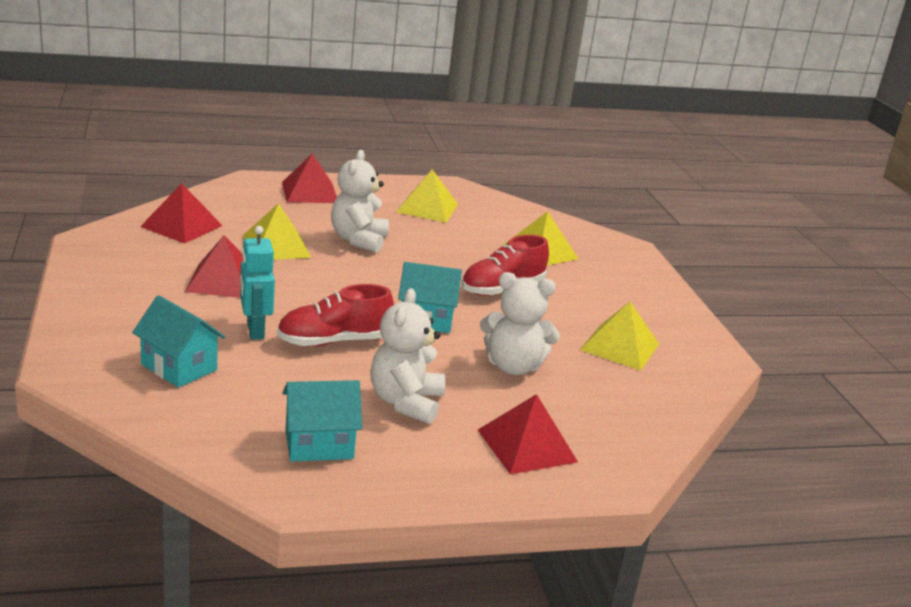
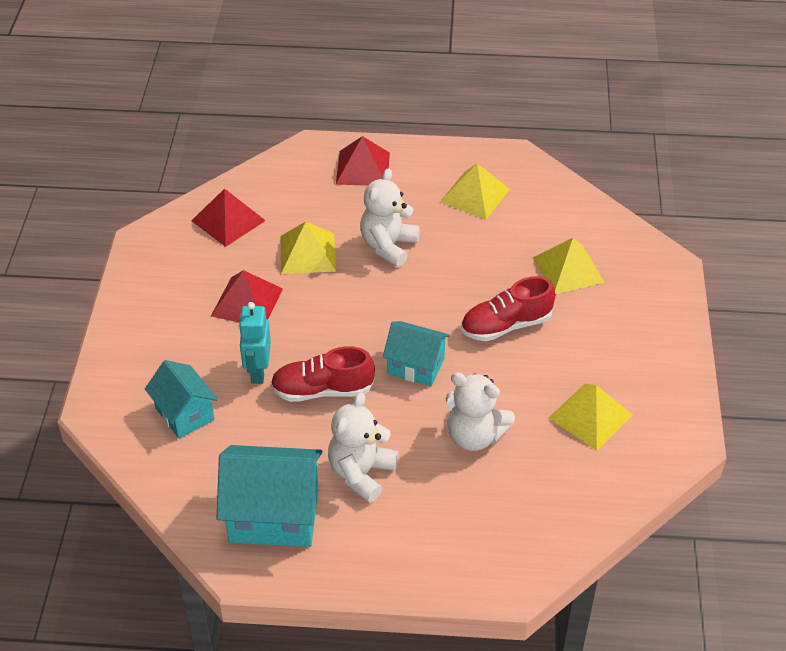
camera: 20 degrees right, 20 degrees up
(319, 444) = (274, 515): turquoise house -> turquoise house, size x1.60
(527, 445) = (448, 535): red pyramid -> none

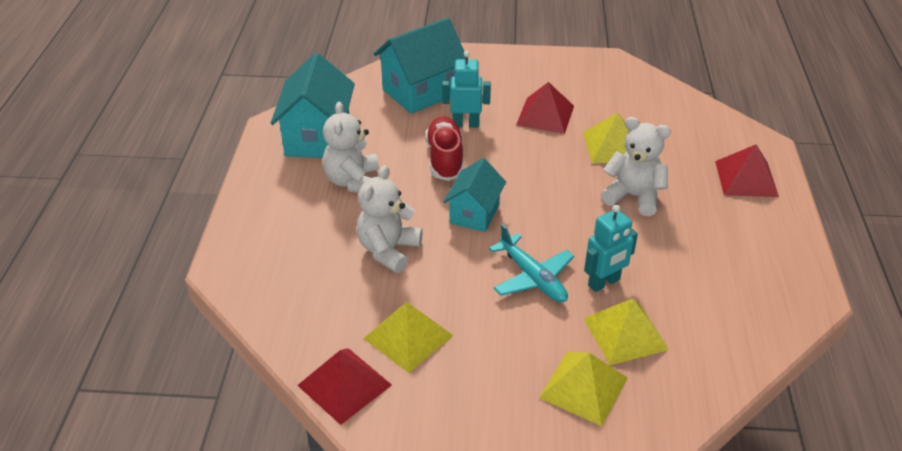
camera: 90 degrees right, 5 degrees down
(184, 414) = (421, 91): turquoise house -> turquoise house, size x1.60
(228, 220) = (645, 101): red pyramid -> red pyramid (344, 385)
(361, 473) = (353, 181): white teddy bear -> white teddy bear turned 120 degrees counterclockwise
(475, 195) = (730, 260): yellow pyramid -> yellow pyramid (583, 387)
(506, 325) = (532, 277): red shoe -> turquoise plane
(509, 277) = (604, 283): none -> turquoise robot

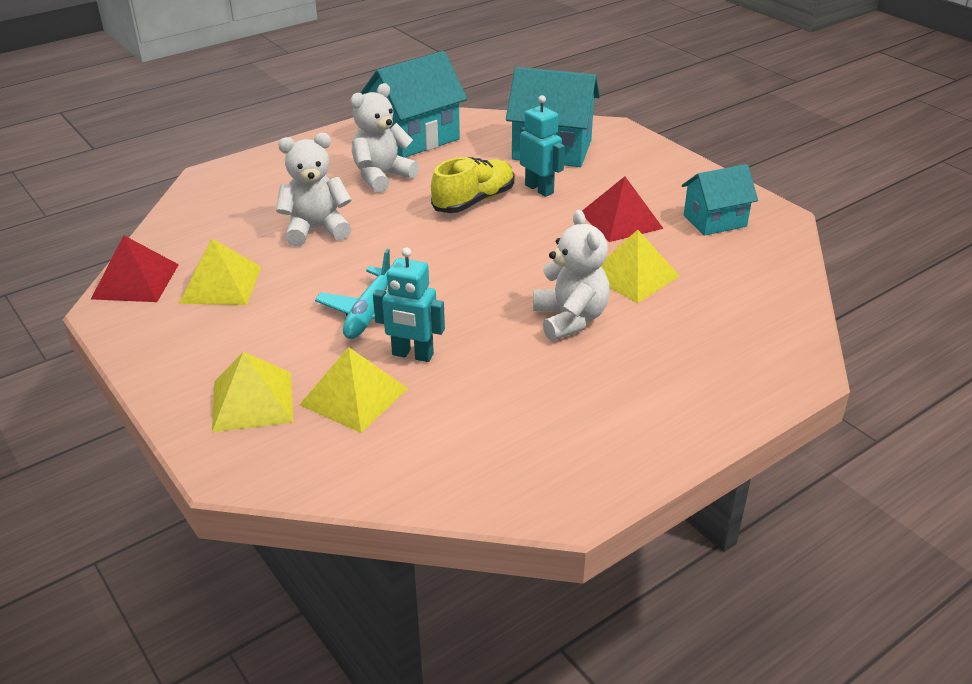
camera: 50 degrees right, 5 degrees down
(445, 158) = (474, 201): red shoe -> yellow shoe
(474, 213) = (418, 247): turquoise house -> turquoise house (715, 221)
(746, 178) = (714, 380): red pyramid -> none

